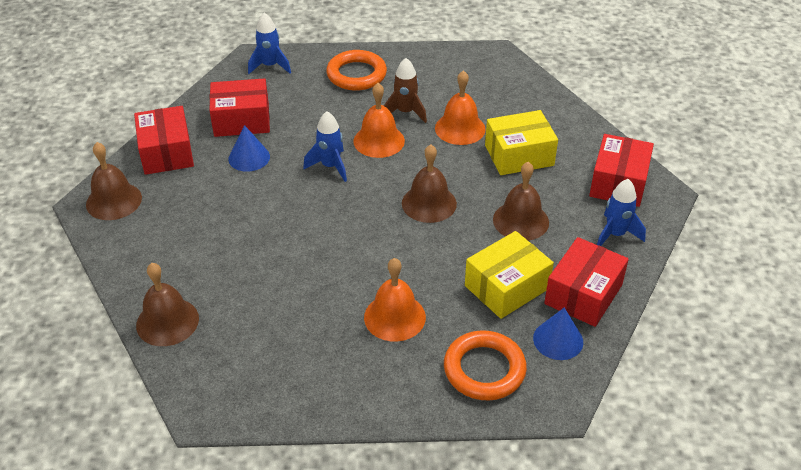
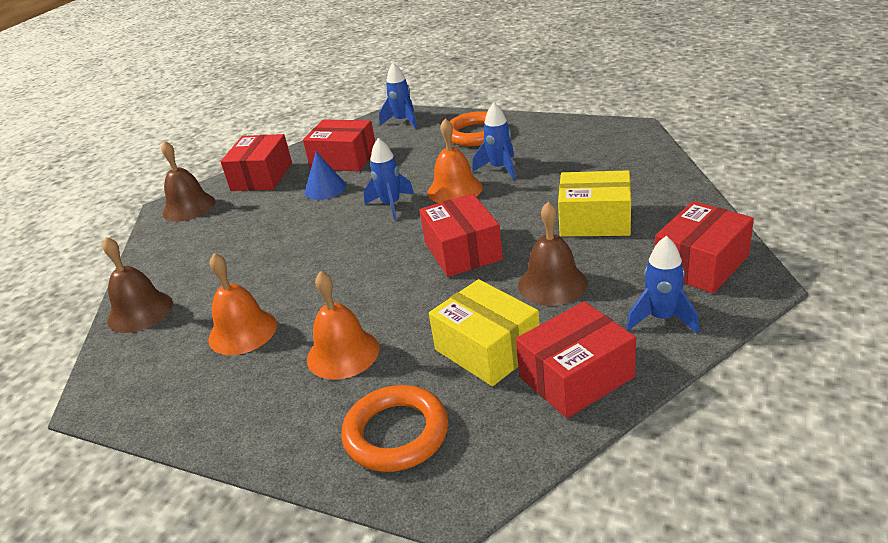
camera: 30 degrees right, 10 degrees down
(405, 112) = (500, 169): brown rocket -> blue rocket
(429, 203) = (462, 251): brown bell -> red box
(460, 128) = (546, 188): orange bell -> orange bell (242, 331)
(506, 287) = (487, 349): yellow box -> yellow box turned 60 degrees clockwise
(558, 340) = (508, 422): blue cone -> none

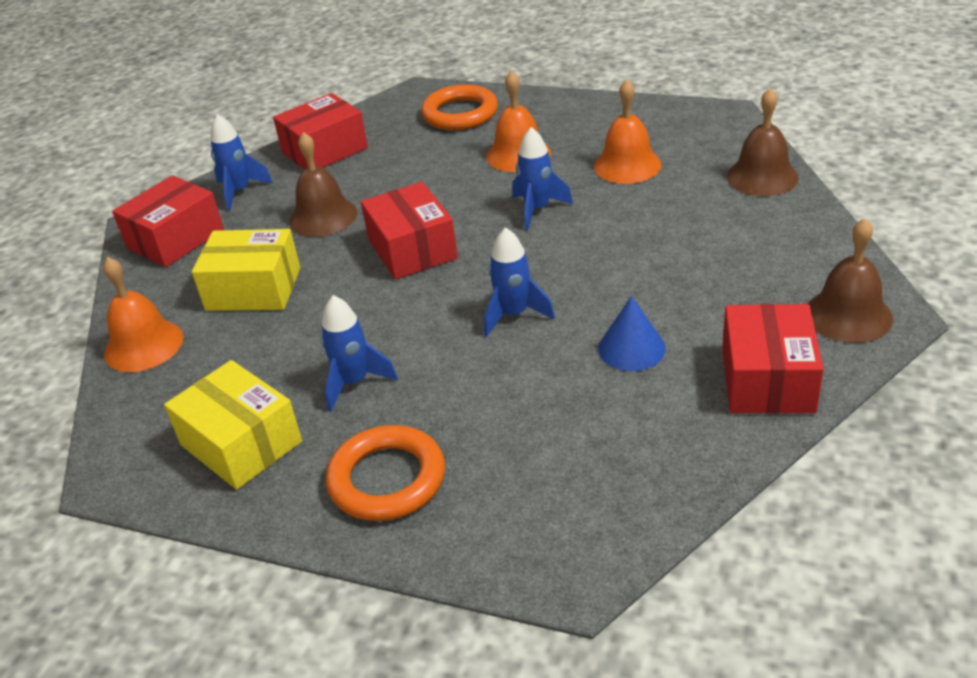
camera: 175 degrees right, 5 degrees up
(344, 159) = (629, 418): red box -> none
(403, 121) = (543, 540): blue rocket -> blue rocket (537, 210)
(454, 189) = (424, 342): orange bell -> orange bell (143, 345)
(487, 349) = (391, 163): yellow box -> yellow box (241, 443)

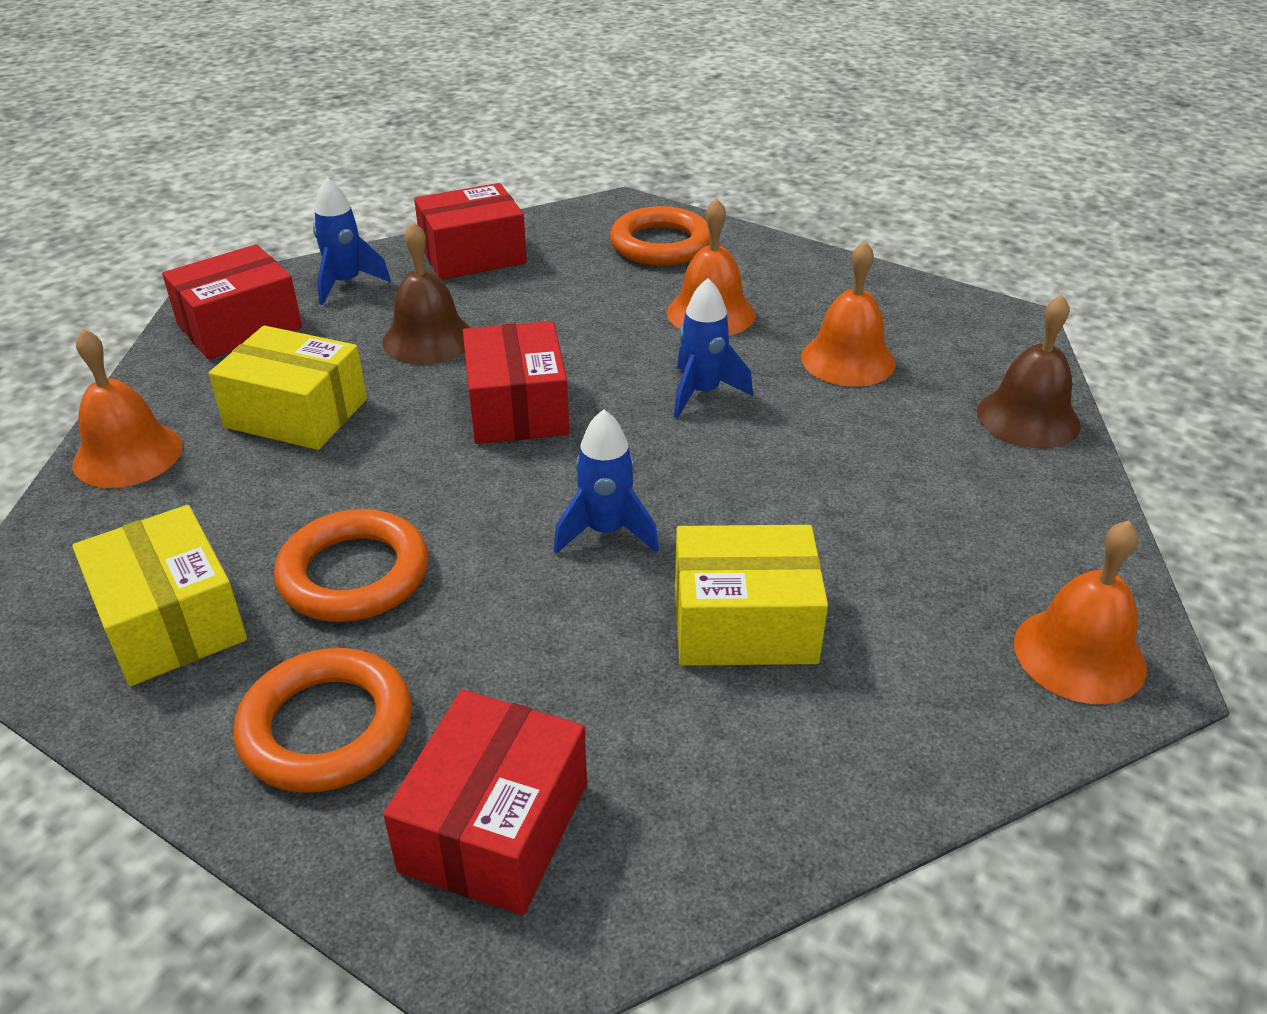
camera: 10 degrees right, 0 degrees up
(354, 383) = (354, 574): blue rocket -> orange ring
(631, 348) = (744, 623): blue cone -> yellow box
(767, 379) = (921, 724): red box -> red box (495, 827)
(848, 315) = (1079, 654): brown bell -> orange bell

